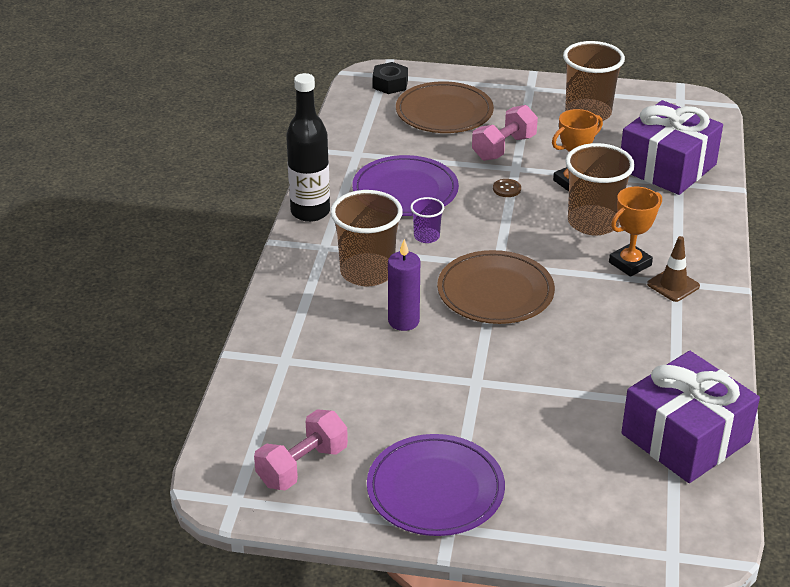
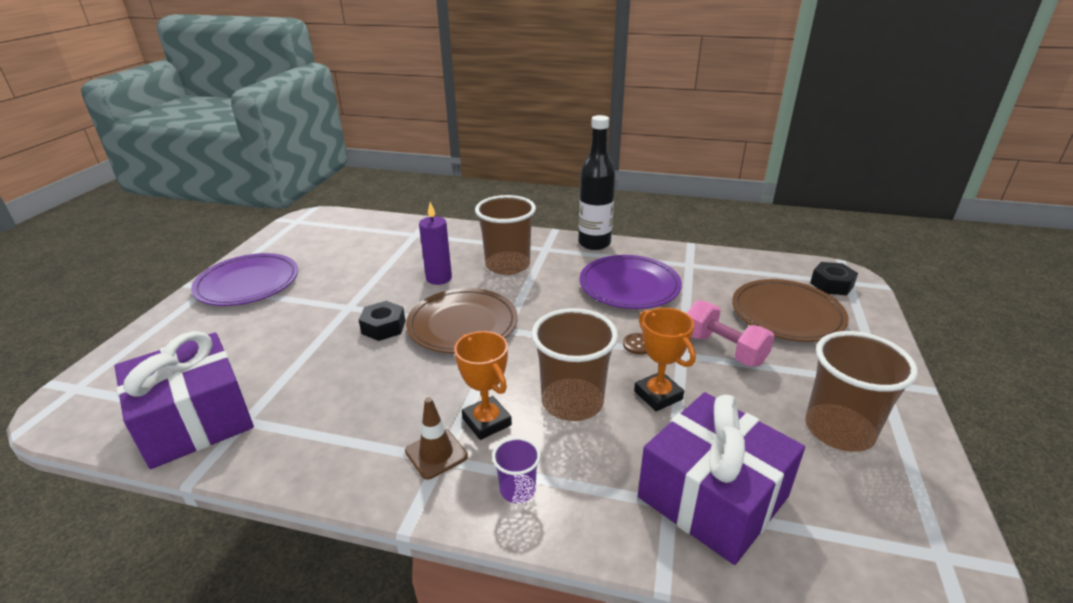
camera: 95 degrees right, 5 degrees down
(302, 466) = (308, 239): pink dumbbell -> none
(426, 236) = (555, 293): purple cup -> purple cup (517, 490)
(510, 346) = (383, 327): none -> black nut

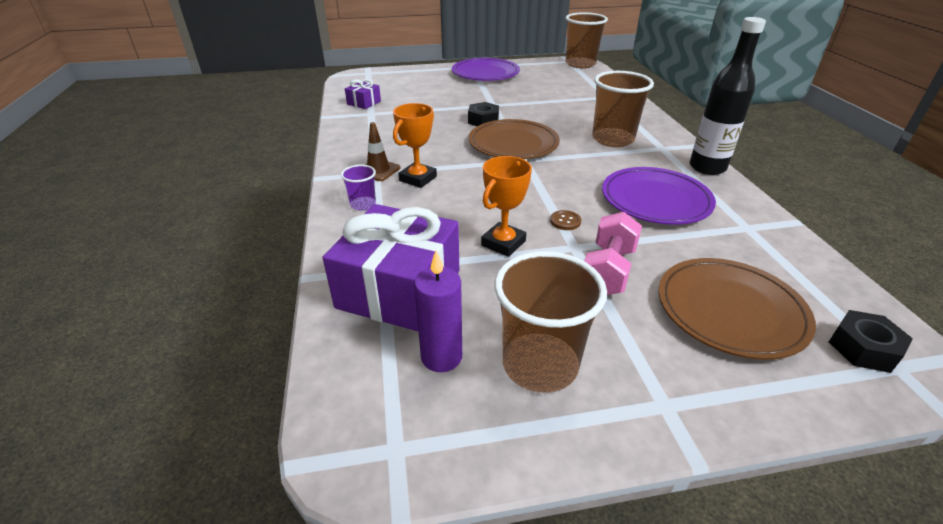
camera: 65 degrees right, 5 degrees up
(195, 420) = (364, 103): purple gift -> purple gift, size x0.45
(439, 278) = (560, 120): purple candle -> purple candle (441, 357)
(572, 402) = (463, 206): brown cup -> brown cup (580, 64)

